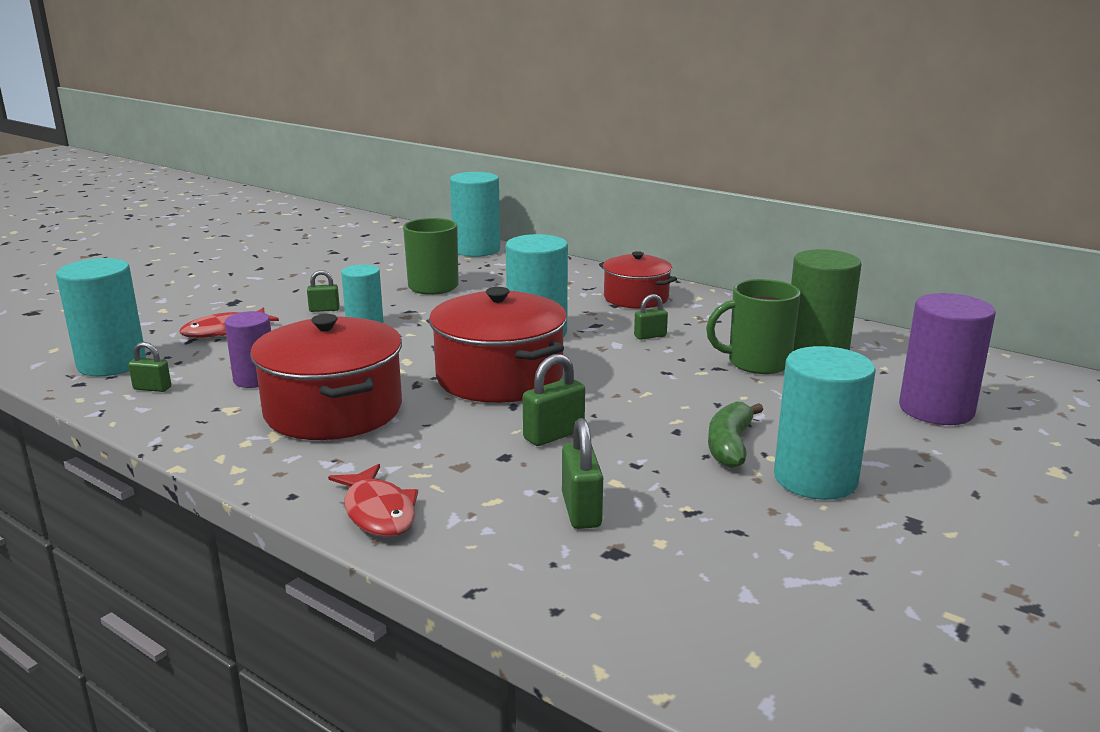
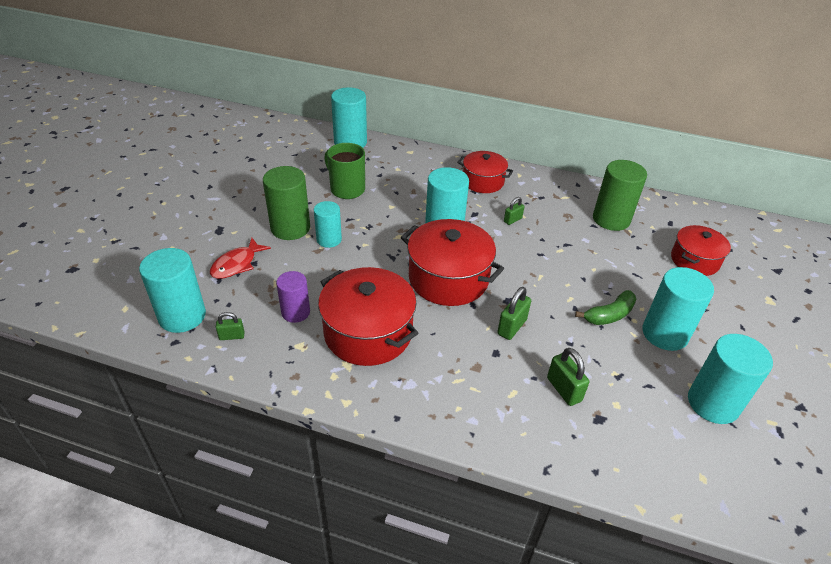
camera: 20 degrees left, 20 degrees up
(324, 309) = (290, 228): green padlock -> green cylinder
(378, 512) = (456, 419): red fish -> none
(730, 445) = (609, 315): green banana -> green banana turned 120 degrees counterclockwise
(757, 363) = (585, 235): green mug -> none
(846, 571) = (713, 403): none -> turquoise cylinder
(936, 410) = (694, 260): purple cylinder -> red pot

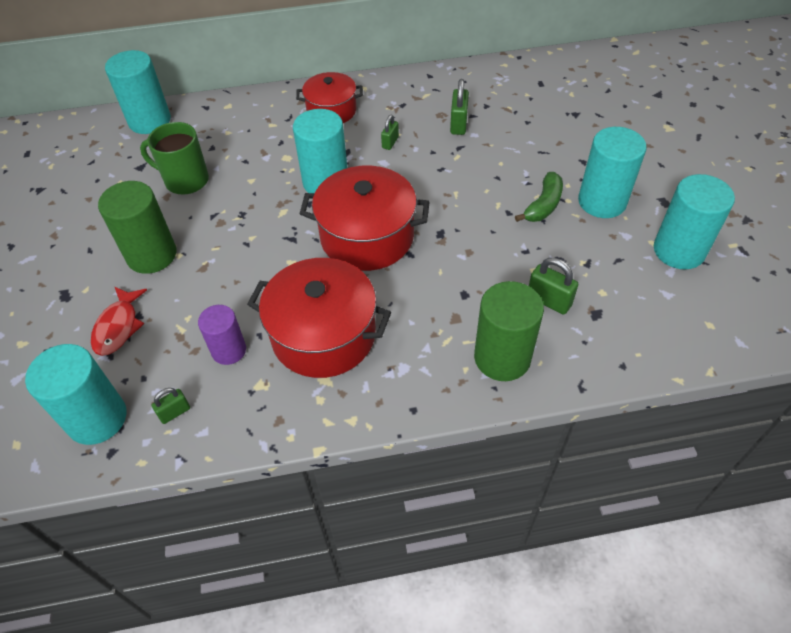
camera: 25 degrees left, 10 degrees up
(329, 239) = (207, 249): turquoise cylinder -> none
(512, 327) = (462, 260): green padlock -> green padlock (458, 124)
(611, 219) = (485, 102): green cylinder -> green cylinder (502, 358)
(694, 260) = (584, 114): red pot -> none

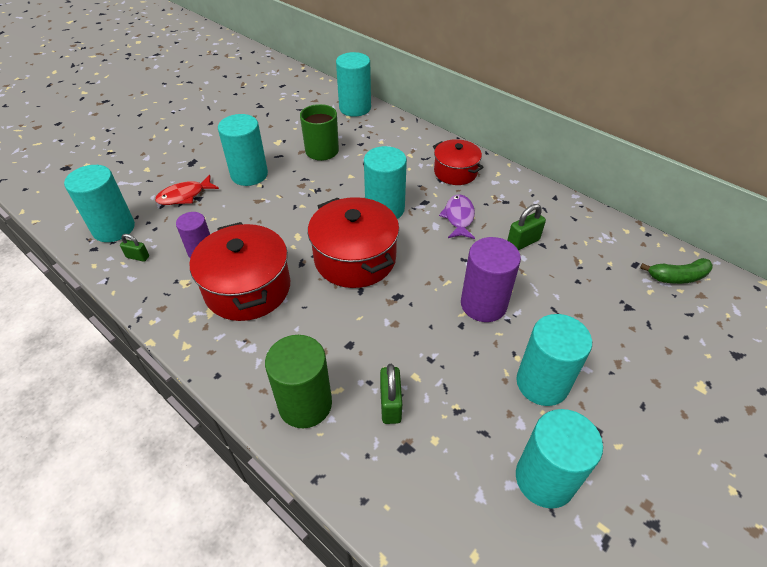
camera: 50 degrees right, 5 degrees down
(152, 255) = (249, 174): green cylinder -> turquoise cylinder
(390, 142) = (459, 217): green padlock -> purple fish
(500, 187) = (483, 304): none -> purple cylinder
(543, 205) = (493, 343): green banana -> green banana (677, 277)

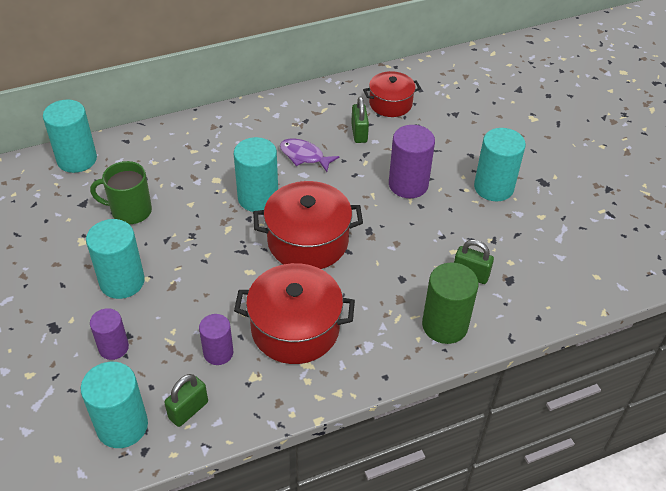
camera: 65 degrees left, 0 degrees up
(138, 257) = (188, 410): green padlock -> green padlock, size x1.57
(184, 196) = (113, 347): red fish -> purple cylinder
(455, 172) = (244, 132): red pot -> red pot (390, 104)
(544, 479) = (562, 221): turquoise cylinder -> none
(677, 277) = (444, 77): green banana -> none

